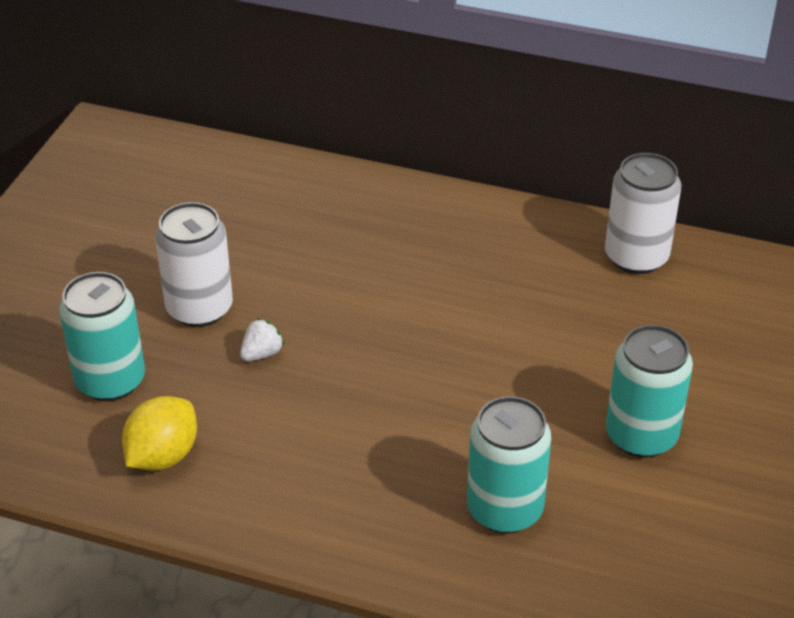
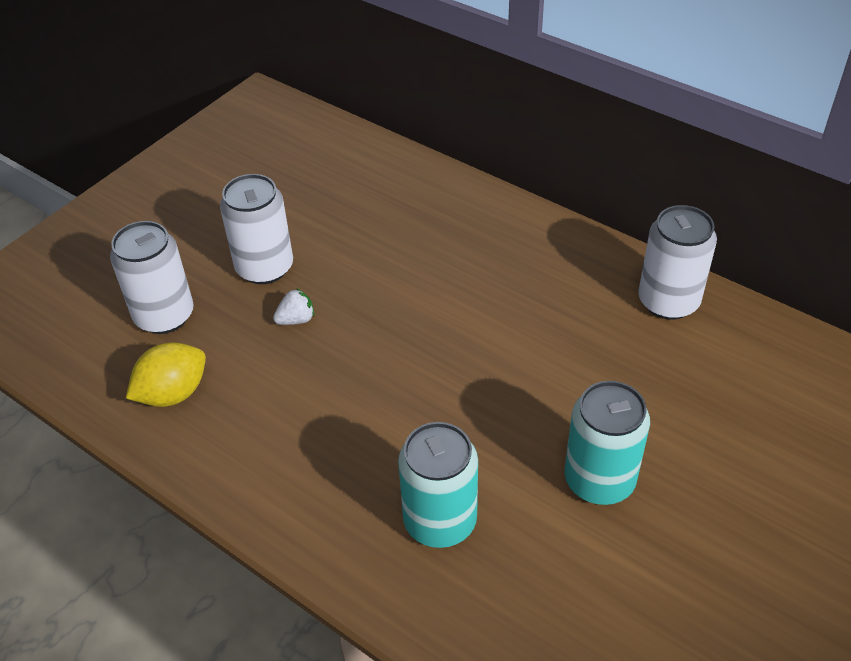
camera: 20 degrees right, 5 degrees up
(110, 381) = (164, 316): turquoise can -> white can

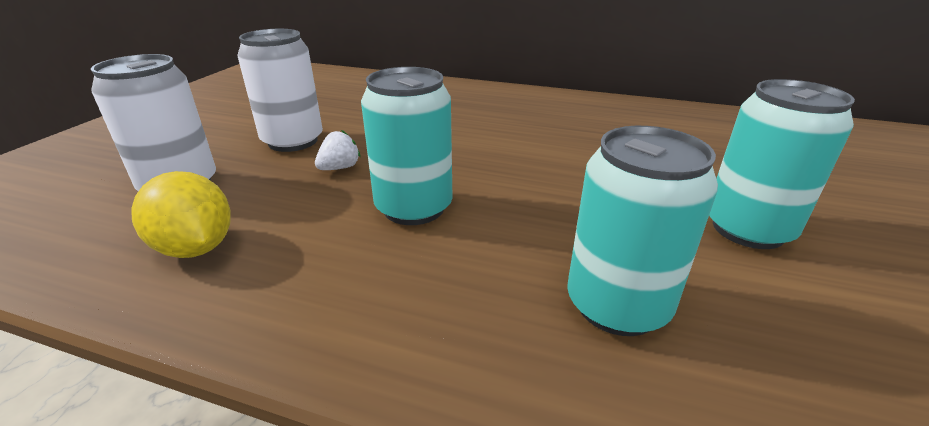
camera: 20 degrees left, 15 degrees down
(173, 393) = (196, 248): yellow lemon -> yellow lemon turned 75 degrees counterclockwise
(340, 388) = (414, 208): none -> turquoise can
(668, 301) = (667, 115): white can -> none

